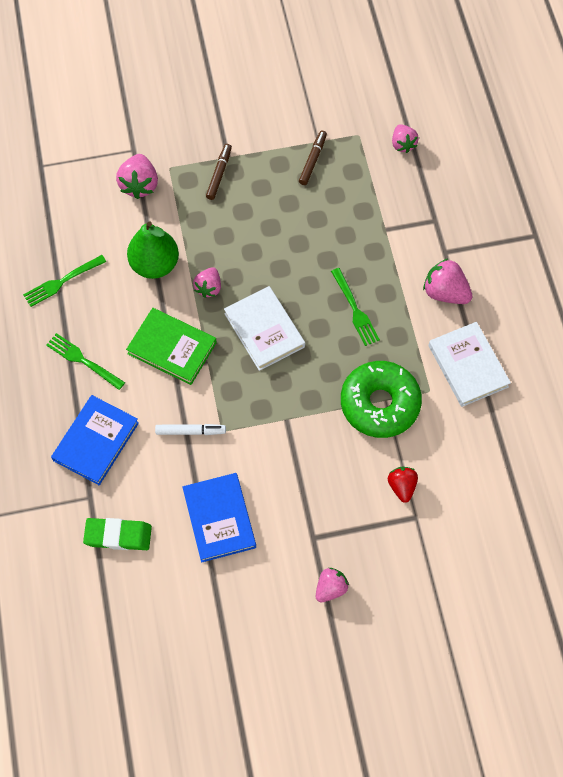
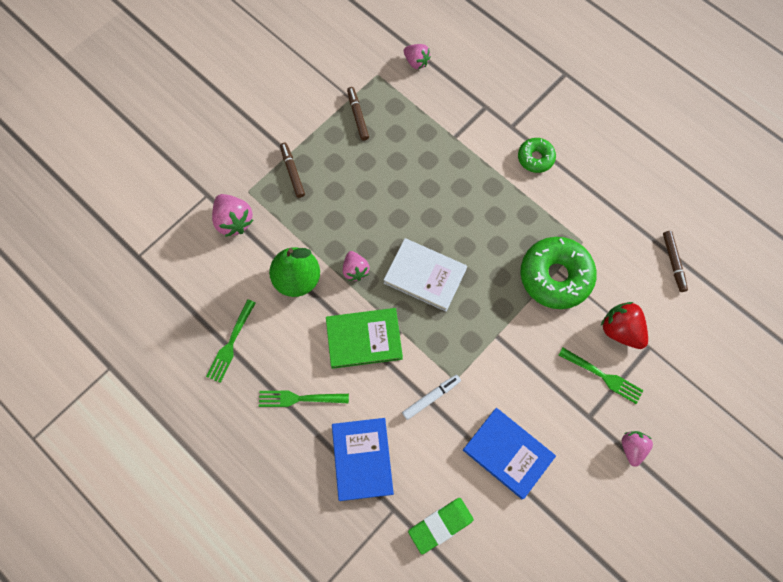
camera: 35 degrees left, 5 degrees up
(355, 309) = (480, 214): green fork -> green fork (603, 376)
(402, 486) = (620, 330): red strawberry -> red strawberry, size x1.51
(445, 292) = (535, 158): pink strawberry -> green donut
(468, 366) = (595, 204): white book -> none
(500, 462) = (673, 262): none -> brown marker

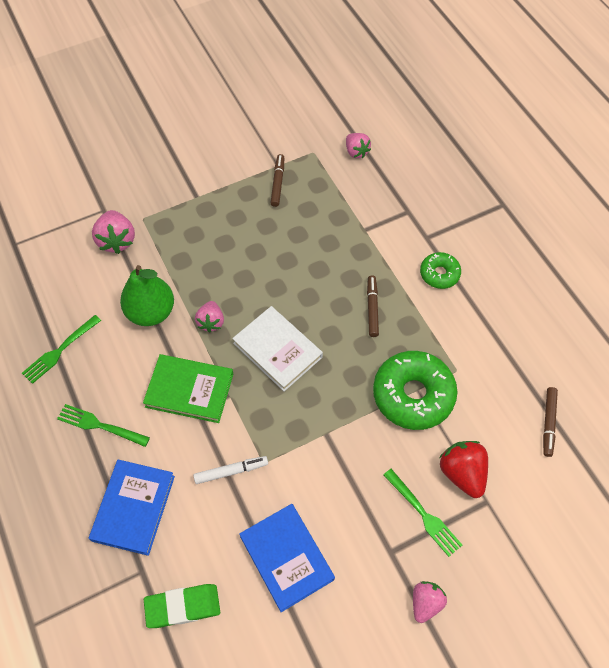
camera: 20 degrees right, 10 degrees down
(292, 172) = (192, 214): brown marker -> brown marker (372, 308)

